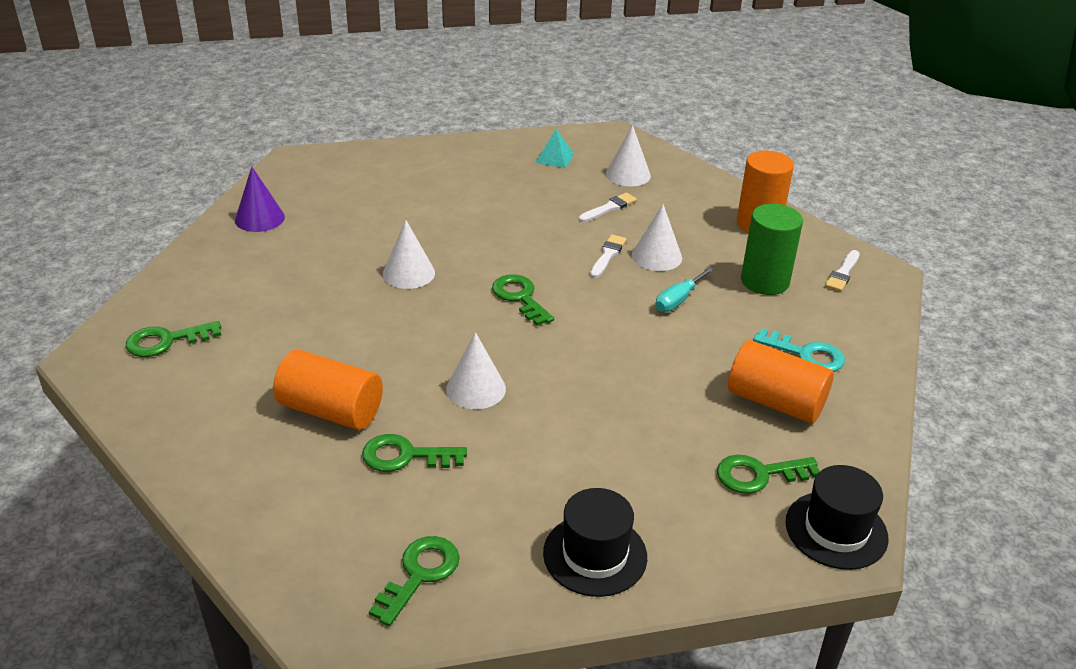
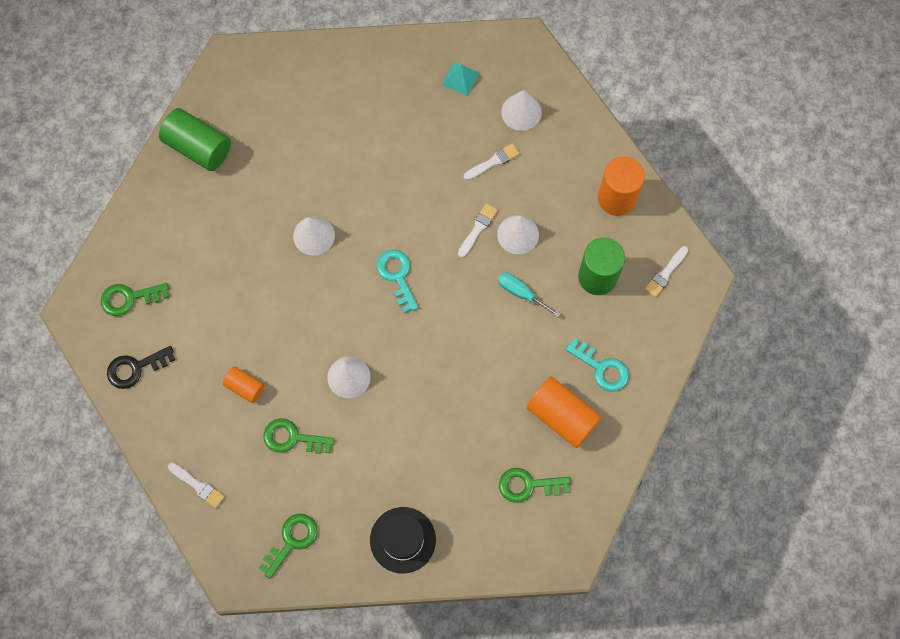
camera: 10 degrees right, 35 degrees up
(171, 405) = (135, 368): none -> black key
(259, 218) = (198, 147): purple cone -> green cylinder
(264, 522) = (198, 486): none -> white brush
(331, 410) = (245, 387): orange cylinder -> orange cylinder, size x0.56
(520, 297) = (397, 276): green key -> turquoise key
(678, 300) = (521, 293): turquoise screwdriver -> turquoise screwdriver turned 75 degrees clockwise
(836, 530) = (564, 540): black hat -> none

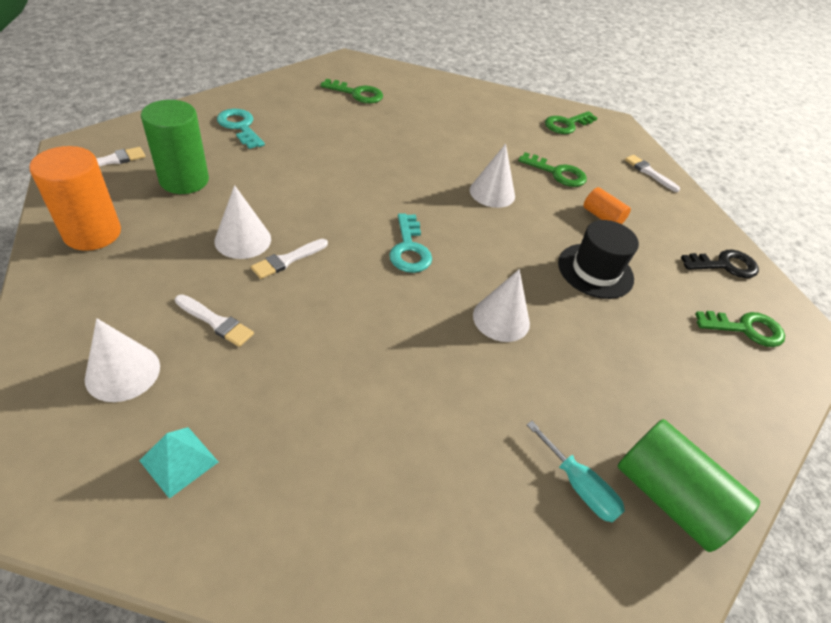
camera: 170 degrees left, 25 degrees down
(402, 540) = (474, 100): black hat -> black hat (595, 271)
(493, 162) = (216, 322): white brush -> white brush turned 135 degrees counterclockwise
(521, 293) = (277, 194): turquoise screwdriver -> turquoise screwdriver (578, 486)
(562, 416) = (301, 114): orange cylinder -> none

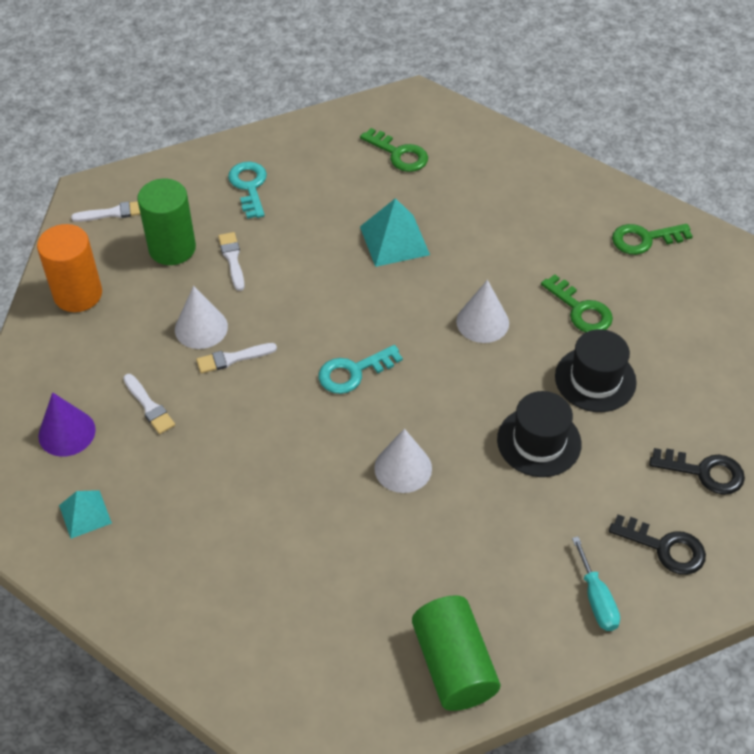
camera: 30 degrees right, 5 degrees up
(123, 372) = (67, 432): white cone -> purple cone
(387, 148) = (394, 240): none -> turquoise pyramid
(409, 249) = (353, 372): turquoise key -> turquoise key turned 45 degrees clockwise
(578, 486) = (379, 630): turquoise screwdriver -> turquoise screwdriver (596, 599)
(602, 217) = (595, 379): orange cylinder -> black hat
(649, 172) = (706, 330): white brush -> white brush (232, 259)
(745, 329) = (664, 547): green key -> black key

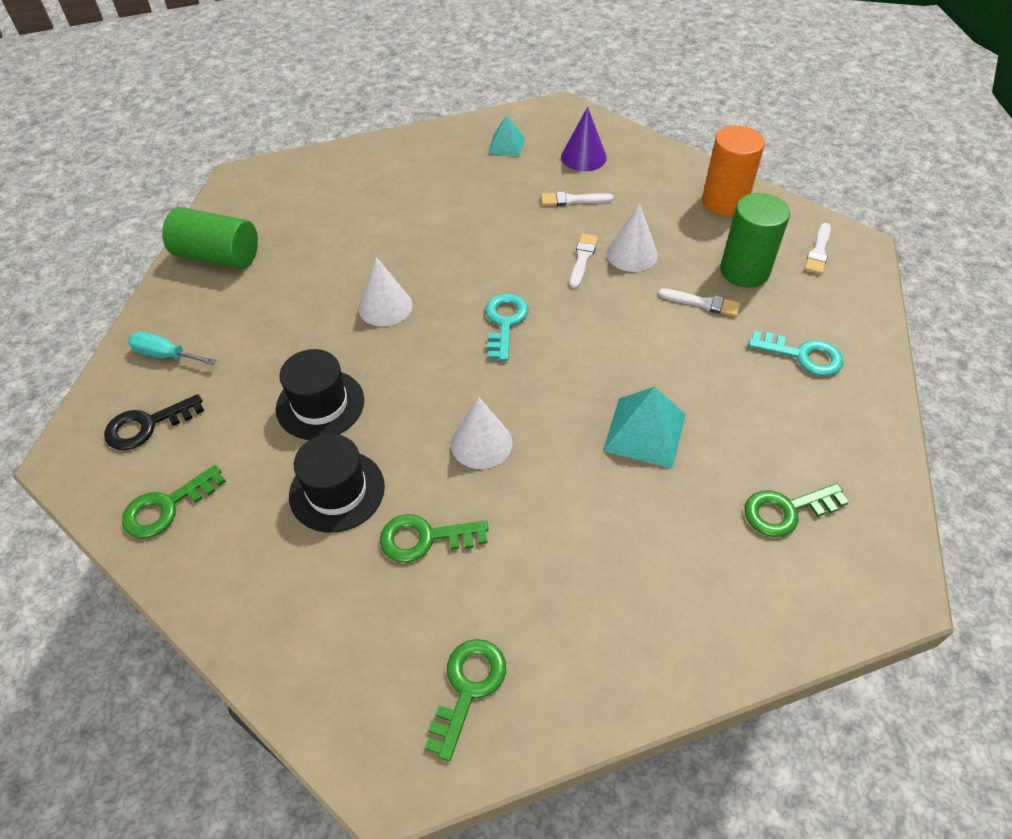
camera: 125 degrees right, 0 degrees up
(704, 472) = (167, 507): black key -> green key

